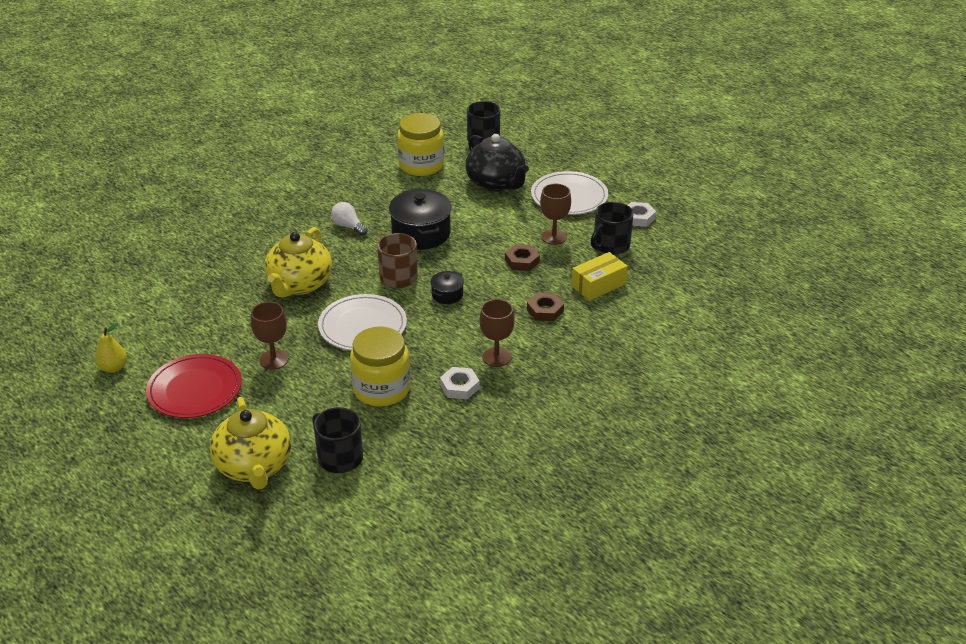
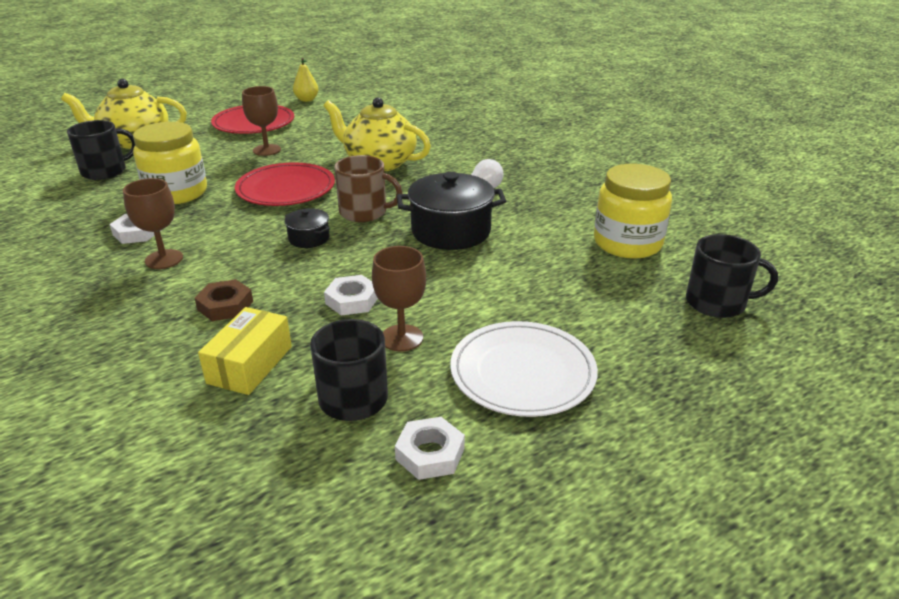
camera: 100 degrees right, 5 degrees down
(362, 326) = (286, 189): white plate -> red plate
(496, 183) = (573, 301): black teapot -> none
(522, 261) = (352, 300): brown nut -> white nut
(598, 285) = (250, 364): yellow box -> yellow box turned 45 degrees clockwise

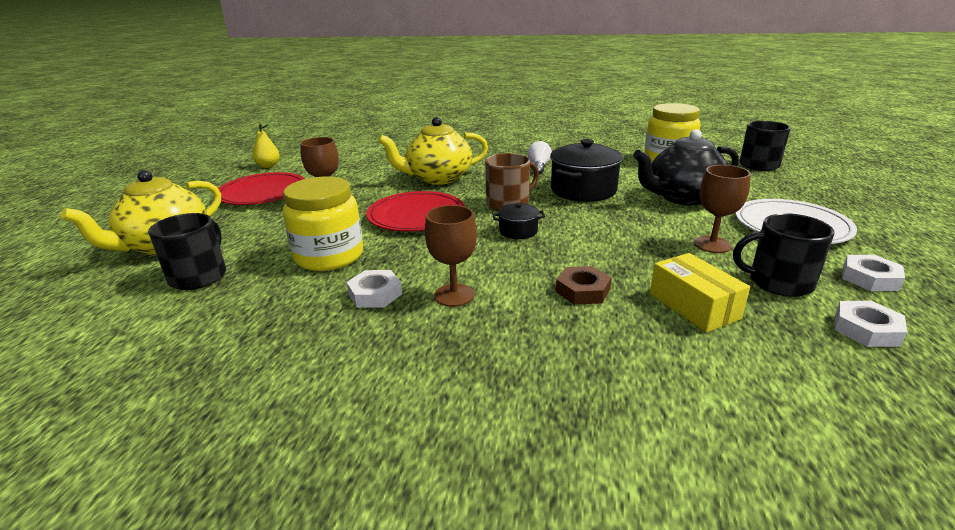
camera: 45 degrees left, 5 degrees down
(352, 300) = (638, 244): white nut -> white nut (866, 329)
(512, 286) = (682, 197): none -> black teapot

